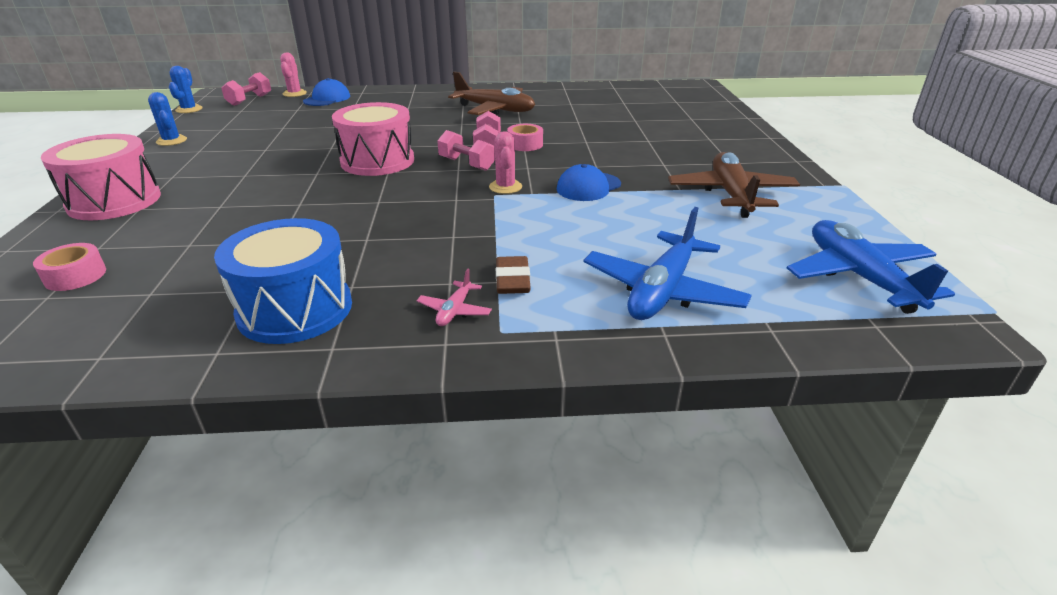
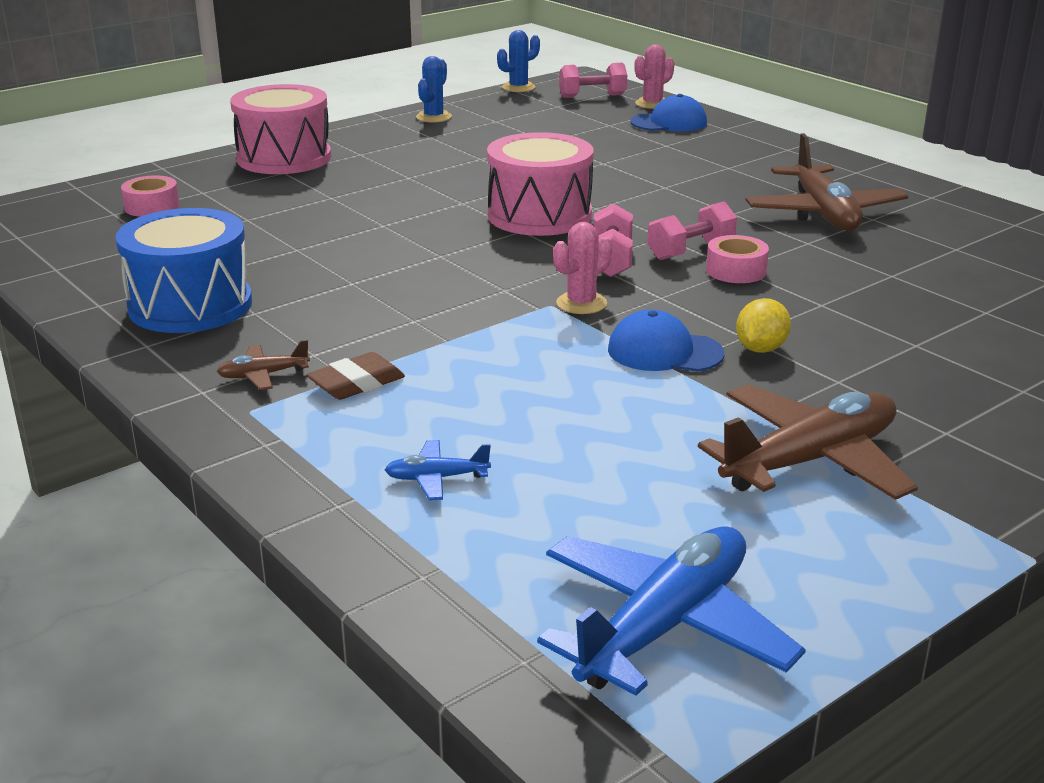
camera: 55 degrees right, 5 degrees down
(455, 310) = (263, 375): pink plane -> brown plane
(613, 167) = (760, 349): none -> yellow lemon
(662, 291) = (437, 478): blue plane -> blue plane, size x0.45

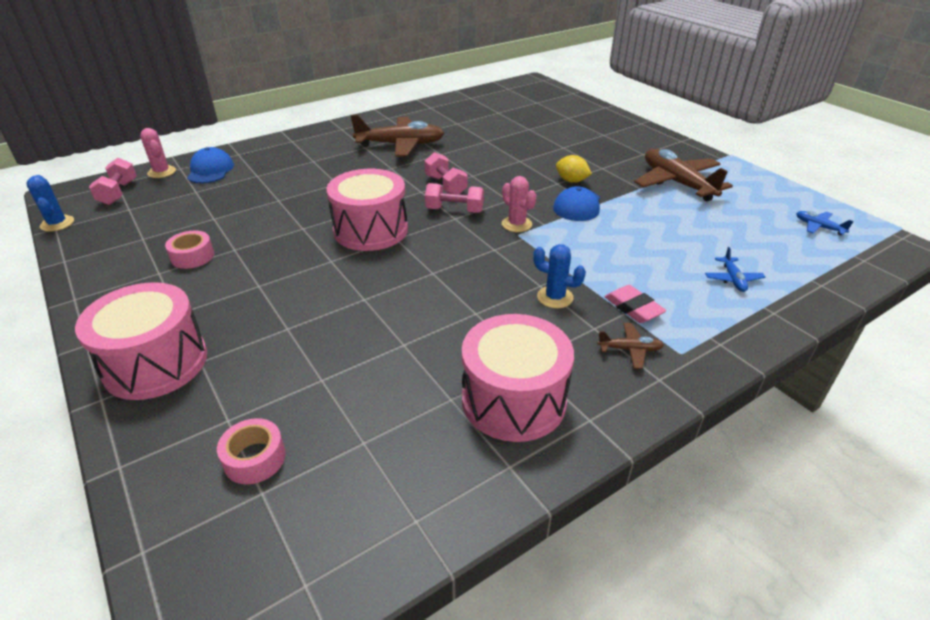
camera: 85 degrees left, 10 degrees up
(190, 305) = (513, 400): blue drum -> pink drum
(263, 375) = (629, 350): brown plane -> brown plane turned 75 degrees counterclockwise
(356, 383) = (633, 308): brown eraser -> pink eraser
(434, 117) = (102, 270): blue cactus -> blue cactus (555, 297)
(664, 626) = (818, 227): blue plane -> blue plane, size x0.45
(736, 270) = (475, 176): pink tape -> pink tape (192, 256)

